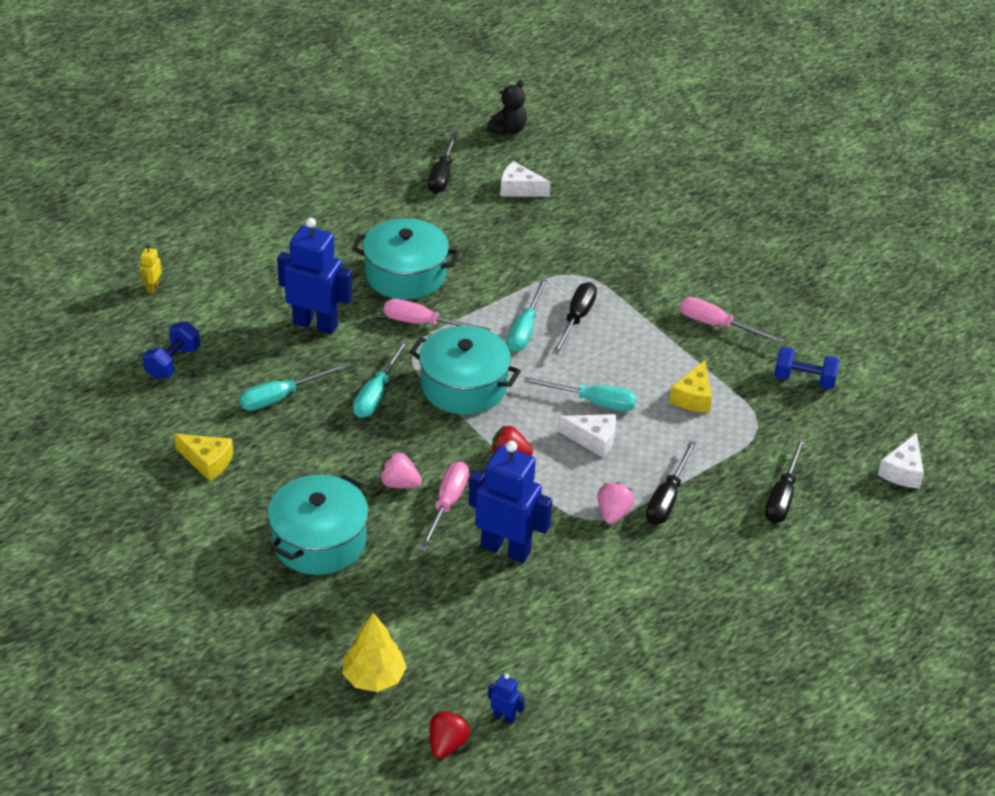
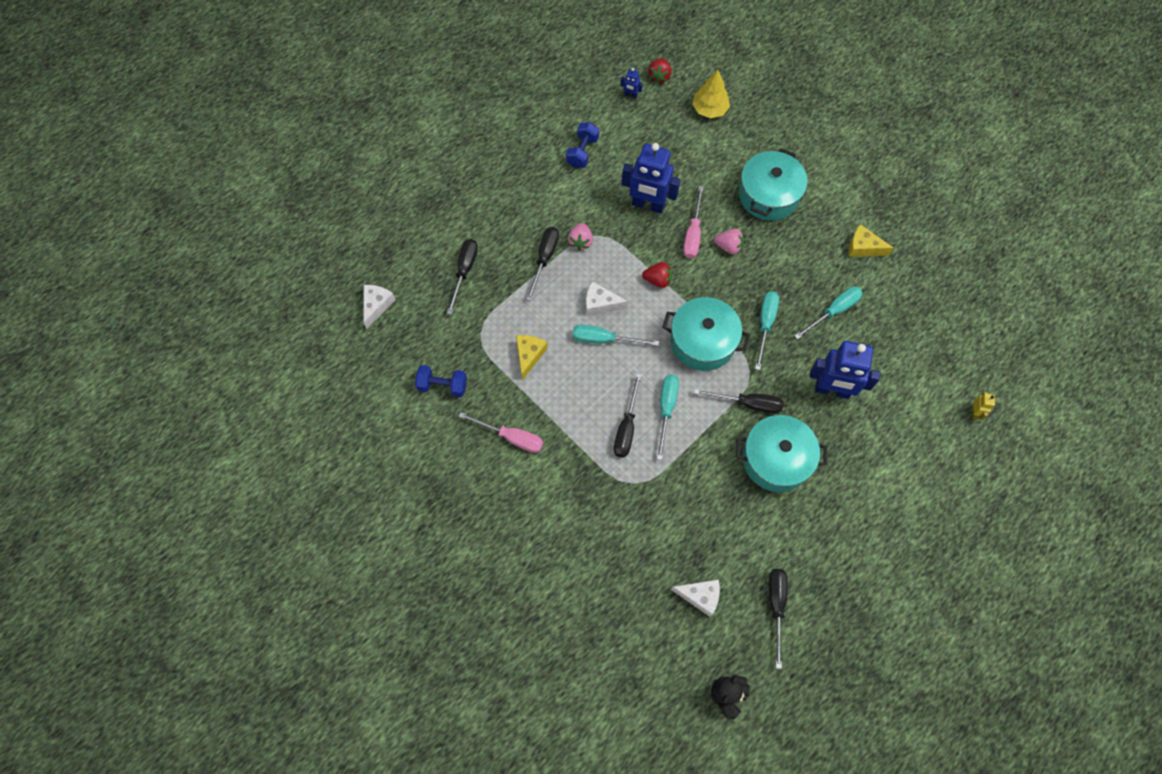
camera: 175 degrees right, 25 degrees up
(173, 362) = (924, 334): blue dumbbell -> blue dumbbell (582, 152)
(423, 323) = (748, 404): pink screwdriver -> black screwdriver

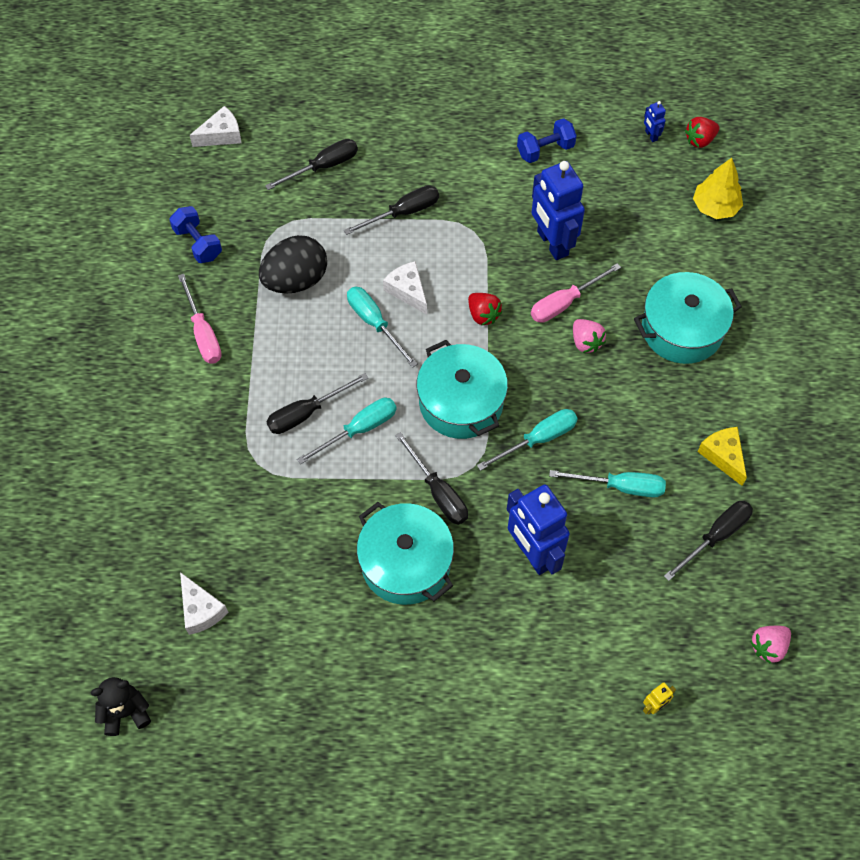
camera: 45 degrees right, 5 degrees down
(529, 355) = (295, 280): yellow cheese -> black egg
(580, 241) = (452, 224): pink strawberry -> pink strawberry (768, 647)
(776, 606) = (254, 684): black screwdriver -> black screwdriver (715, 536)

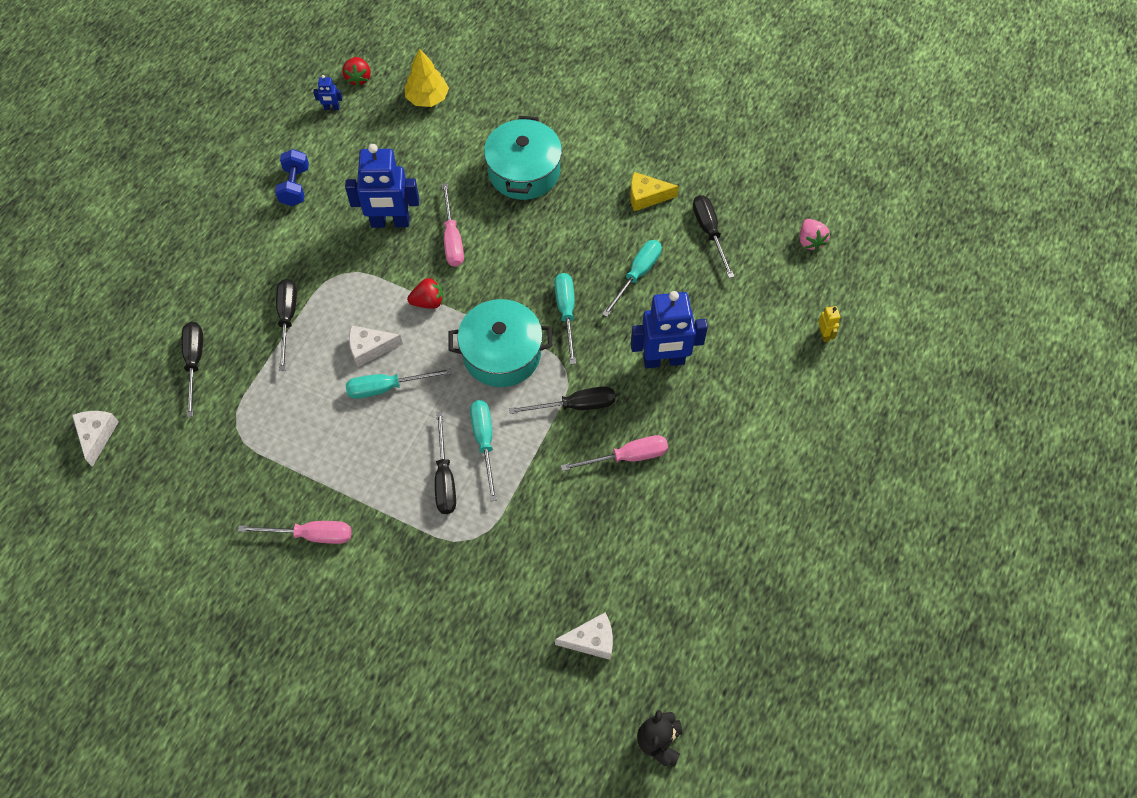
camera: 65 degrees left, 0 degrees up
(198, 243) = (208, 503): blue dumbbell -> none
(295, 280) = (303, 434): black egg -> none
(405, 563) = (627, 457): turquoise pot -> pink screwdriver
(586, 342) = (497, 240): pink strawberry -> none

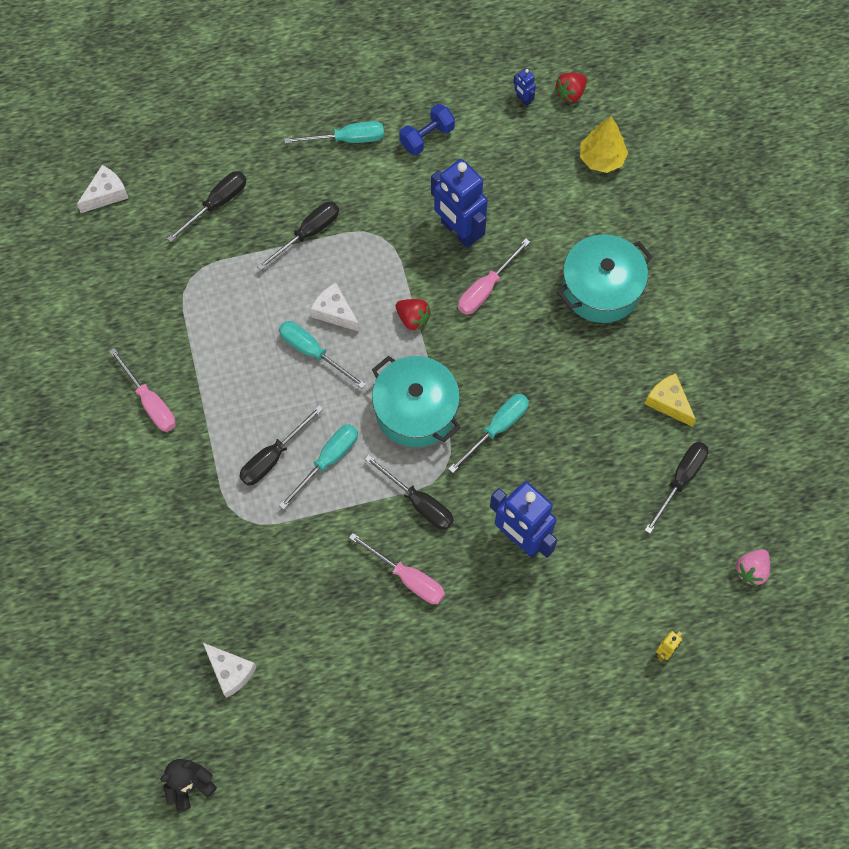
camera: 50 degrees right, 5 degrees up
(637, 275) = (583, 455): turquoise screwdriver -> turquoise screwdriver (347, 139)

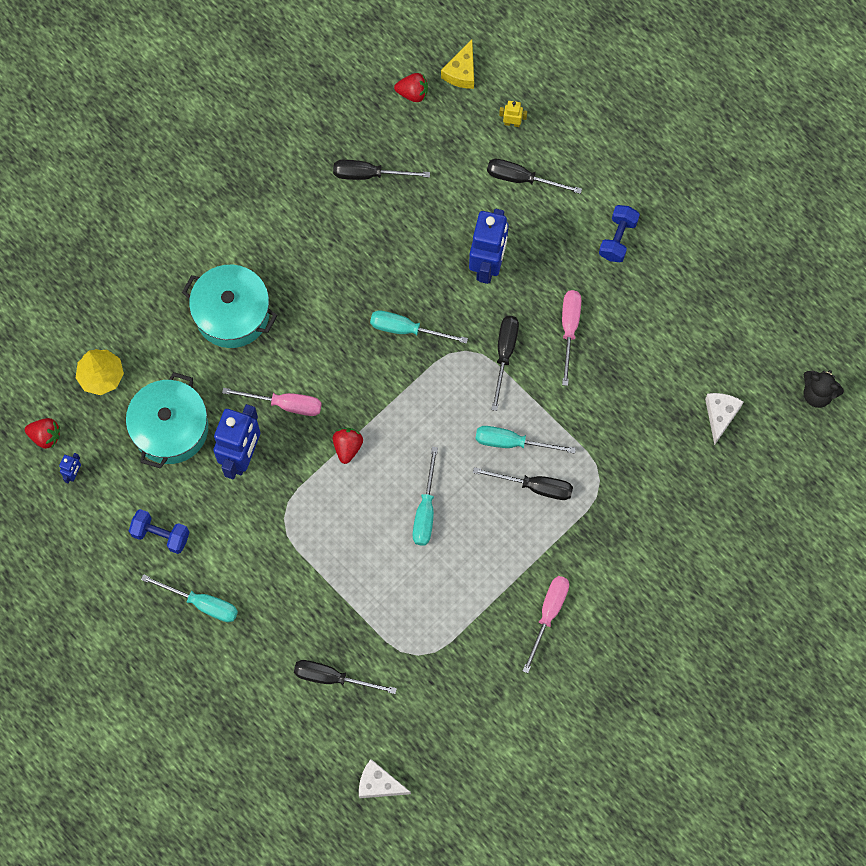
camera: 120 degrees left, 5 degrees up
(308, 234) = (316, 580): black screwdriver -> black screwdriver (522, 179)
(334, 312) = (378, 514): white cheese -> none
(347, 139) = (201, 603): turquoise screwdriver -> turquoise screwdriver turned 150 degrees clockwise
(416, 410) = (428, 399): turquoise pot -> turquoise pot (170, 428)
(475, 683) = (618, 239): none -> blue dumbbell
(668, 402) = (307, 214): yellow cheese -> yellow cheese (461, 72)
(751, 570) = (413, 93): pink strawberry -> red strawberry

